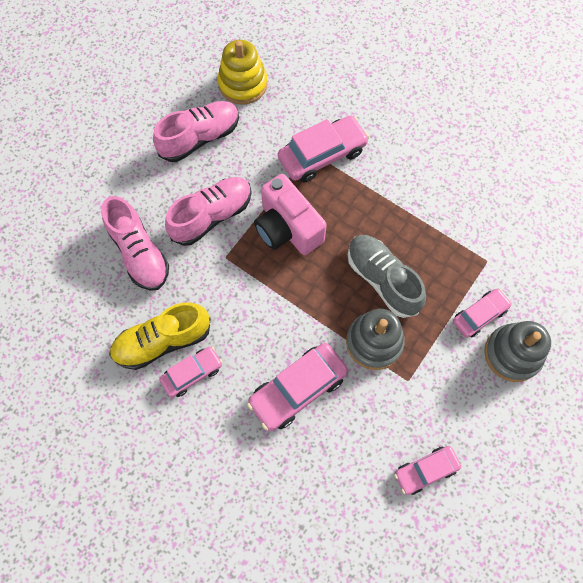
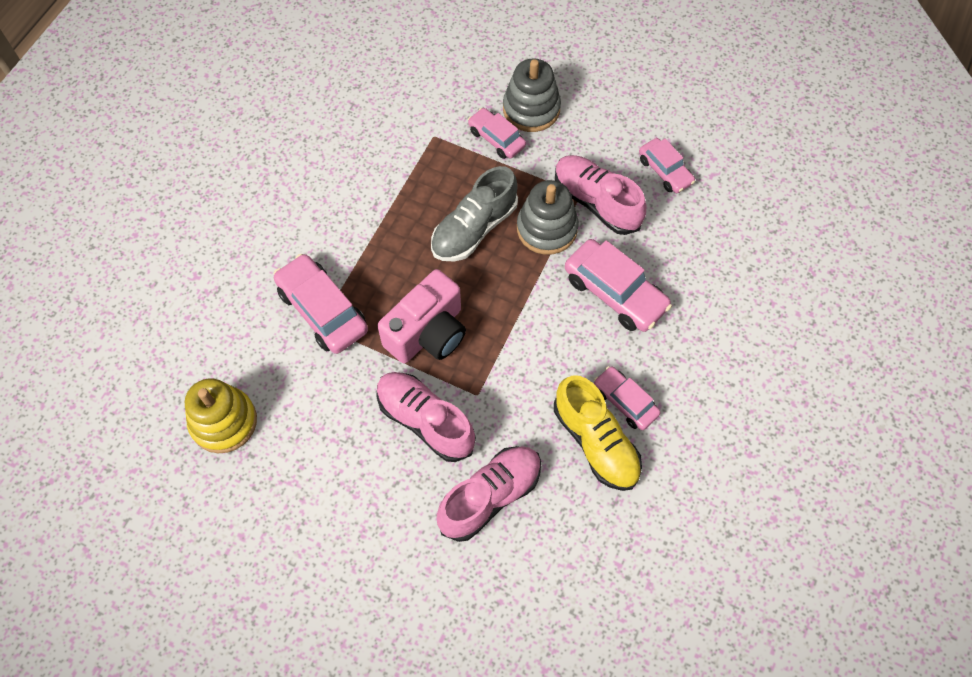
camera: 100 degrees left, 5 degrees down
(200, 138) = (314, 459): pink shoe -> pink shoe (596, 202)

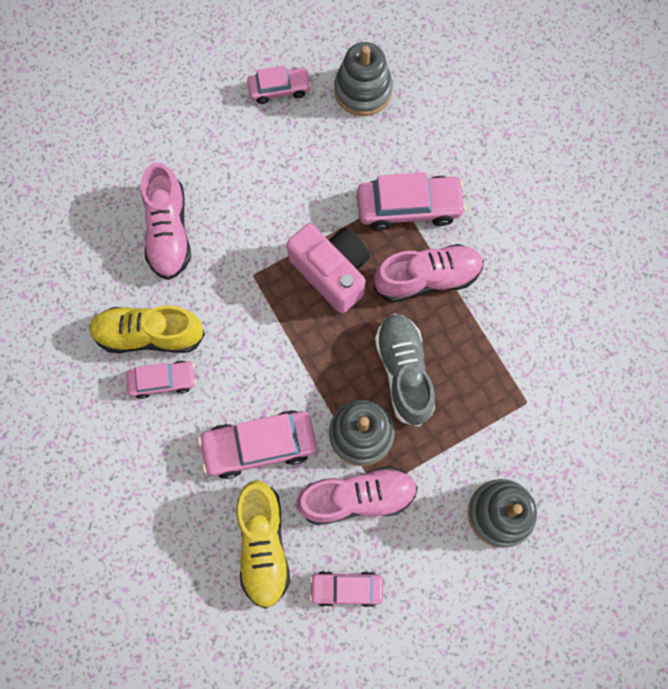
camera: 125 degrees right, 10 degrees up
(223, 422) = (363, 90): yellow stacking toy -> grey stacking toy
(425, 421) = (260, 224): pink shoe -> pink shoe (427, 278)
(428, 333) = (332, 272): pink camera -> pink camera turned 150 degrees clockwise
(496, 138) = (487, 456): pink car -> pink car (279, 89)
(683, 242) = (263, 545): none -> yellow shoe

